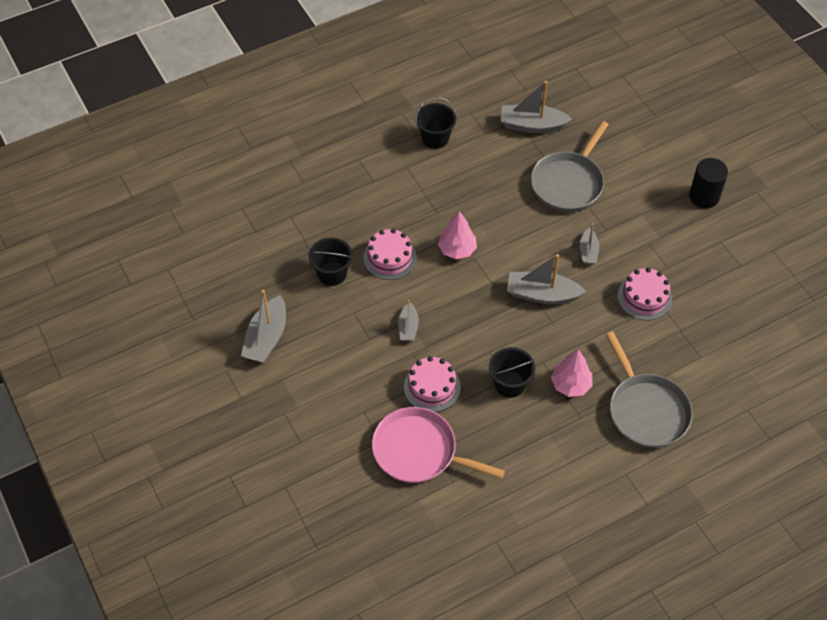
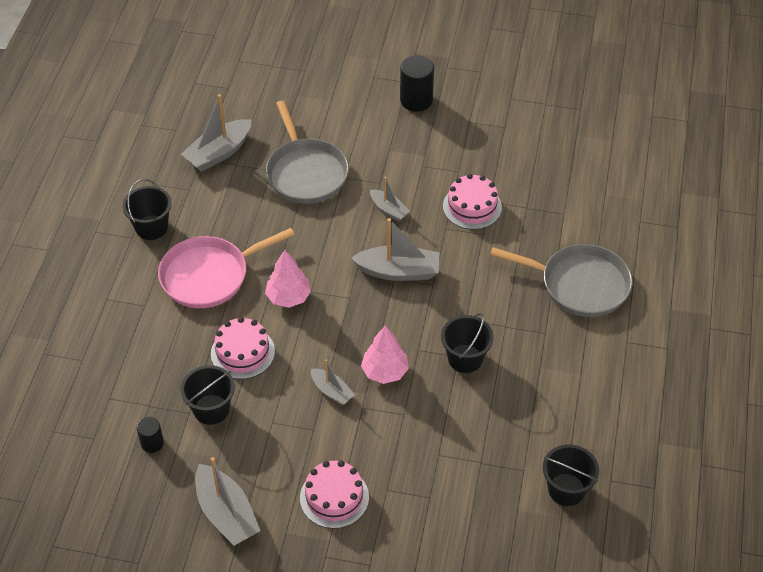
camera: 50 degrees left, 5 degrees down
(279, 262) = (152, 443): none -> black cylinder
(419, 451) = (469, 475): pink pan -> pink pan (209, 275)
(432, 387) = (412, 418): pink cake -> pink cake (334, 497)
(462, 518) = (566, 489): none -> black bucket
(542, 294) = (398, 271): grey boat -> grey boat turned 135 degrees counterclockwise
(570, 385) = (507, 317): pink tree -> pink tree (385, 371)

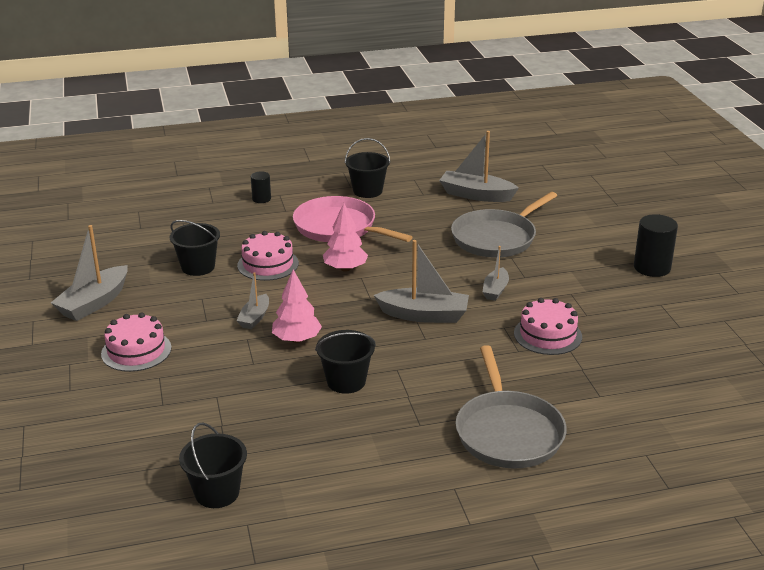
camera: 65 degrees right, 20 degrees down
(152, 443) = (149, 252): black cylinder -> black cylinder (261, 199)
(398, 271) = (424, 315): grey boat -> grey boat turned 60 degrees counterclockwise

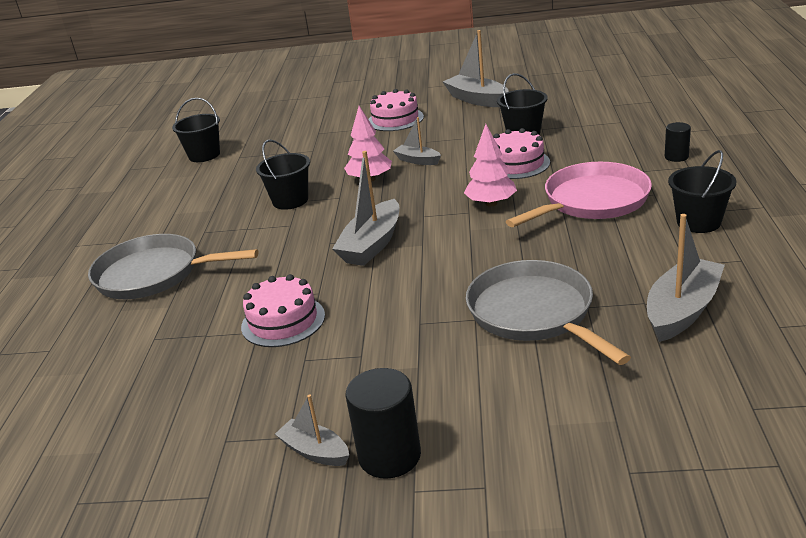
camera: 110 degrees right, 0 degrees up
(495, 290) = (399, 296): grey boat -> grey boat (315, 451)

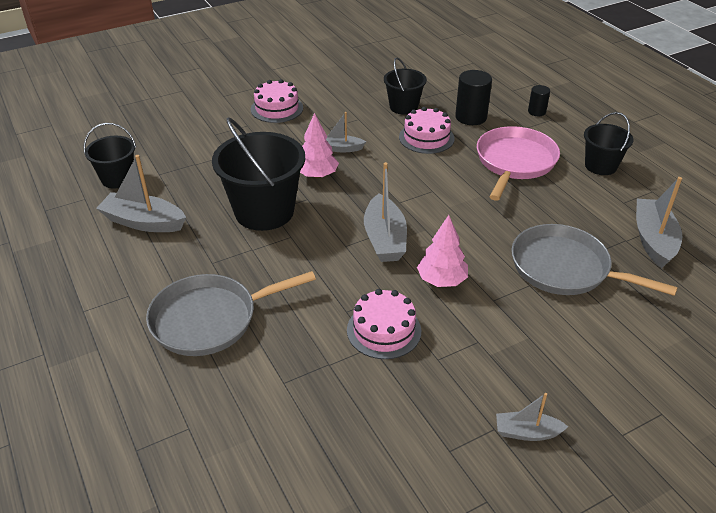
camera: 35 degrees left, 10 degrees up
(290, 200) = (264, 211): black bucket -> black bucket, size x1.75
(389, 456) = (581, 415): black cylinder -> black cylinder (471, 117)
(477, 99) = (331, 78): grey boat -> grey boat (144, 222)
(491, 203) = (442, 179): pink tree -> pink tree (442, 280)

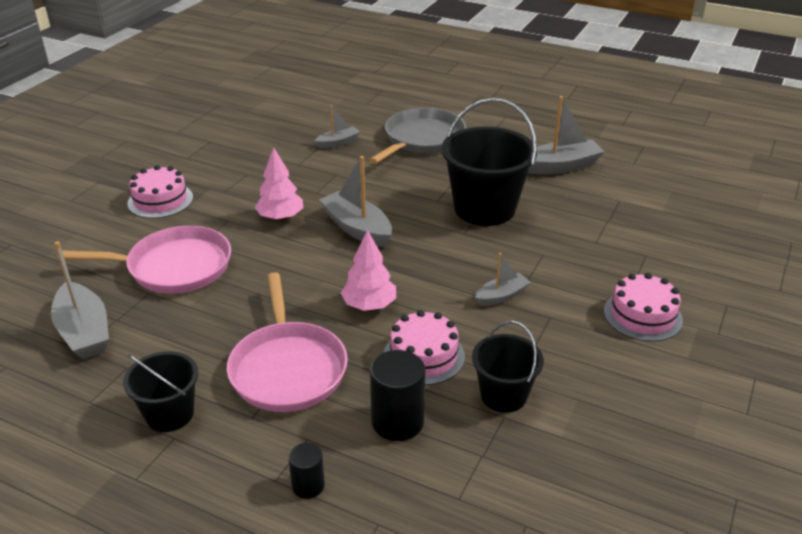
camera: 145 degrees right, 5 degrees down
(117, 179) = (642, 184): black bucket -> none
(317, 175) = (485, 257): pink tree -> pink tree (369, 305)
(384, 330) = (298, 174): pink cake -> pink cake (160, 200)
(527, 432) = (164, 162): grey boat -> grey boat (338, 143)
(565, 268) = (174, 267): grey pan -> pink pan

